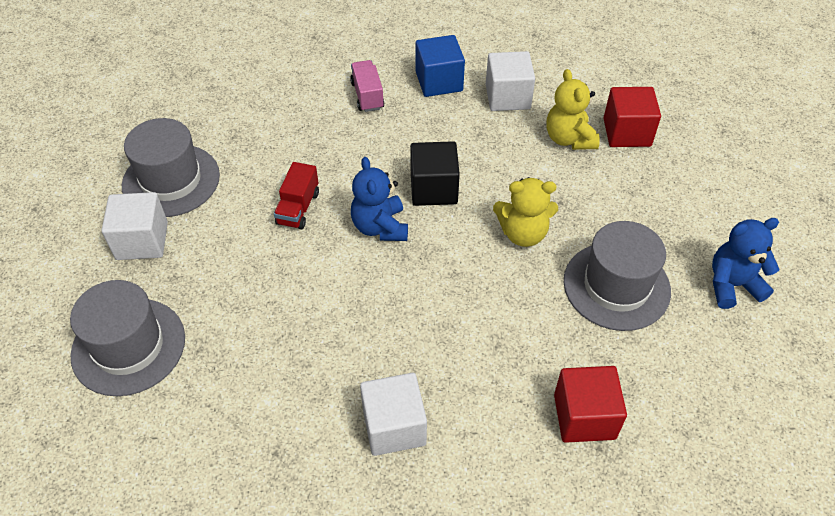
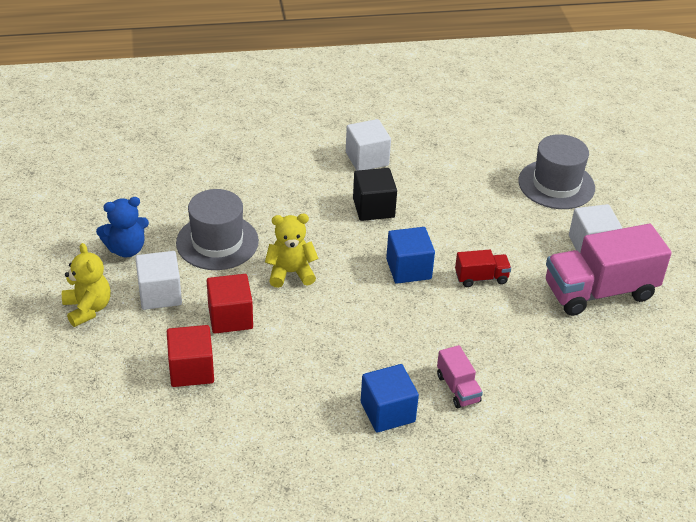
camera: 170 degrees right, 10 degrees down
(171, 180) = (599, 291): grey hat -> pink truck
(298, 208) = (481, 278): red truck -> red truck turned 75 degrees clockwise
(380, 227) = (408, 269): blue teddy bear -> blue cube
(433, 189) = (371, 302): black cube -> black cube (373, 208)
(507, 97) = (312, 399): white cube -> white cube (160, 294)
(569, 139) = (249, 358): yellow teddy bear -> yellow teddy bear (88, 309)
(584, 416) = (246, 170): red cube -> red cube (230, 317)

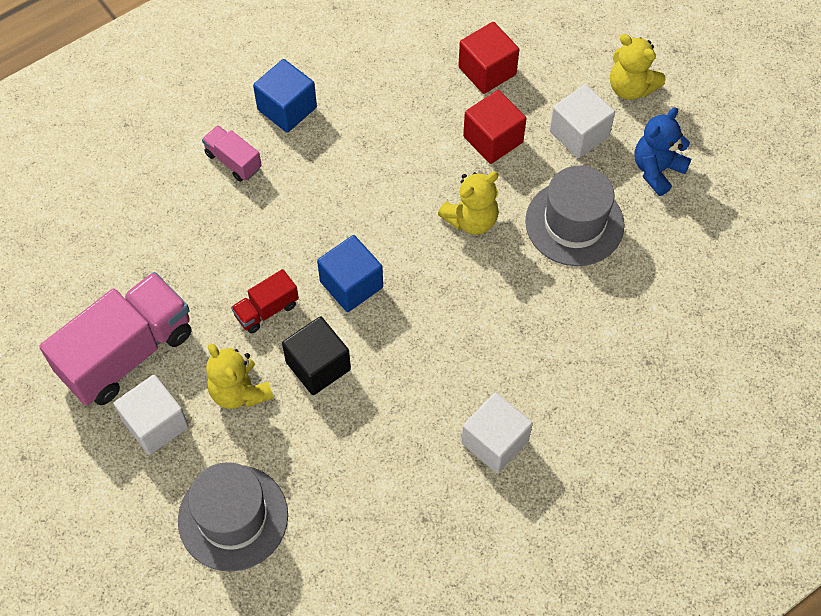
camera: 155 degrees right, 20 degrees up
(373, 208) = (439, 358): black cube -> black cube (318, 366)
(523, 241) = (239, 391): none -> yellow teddy bear

